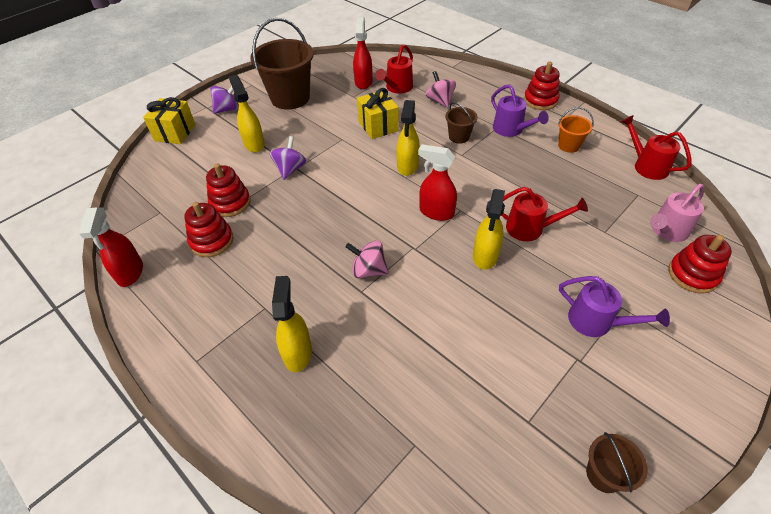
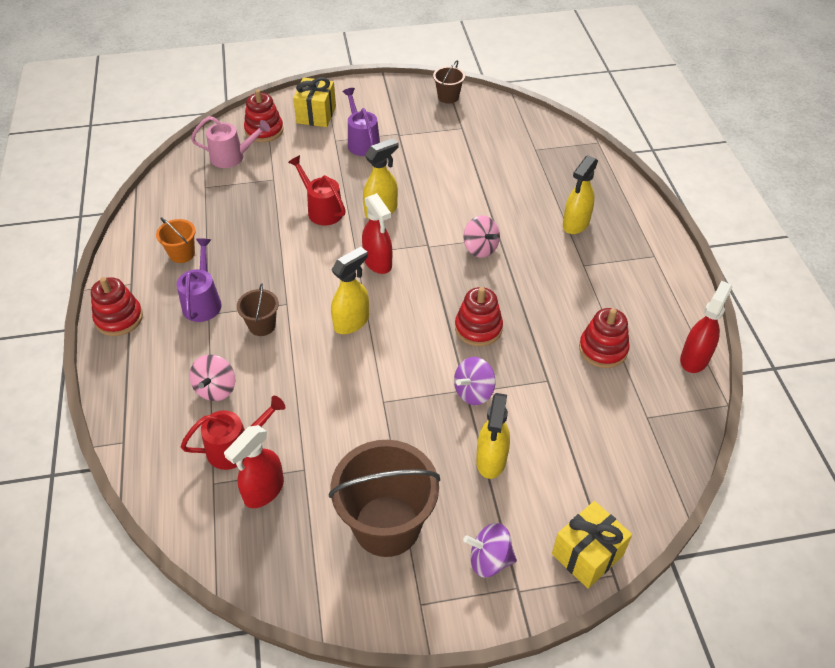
camera: 145 degrees left, 0 degrees up
(230, 203) = (564, 384): red stacking toy -> red stacking toy (478, 328)
(378, 126) = (326, 395): yellow gift -> yellow gift (316, 115)
(646, 165) = (157, 201): red watering can -> none

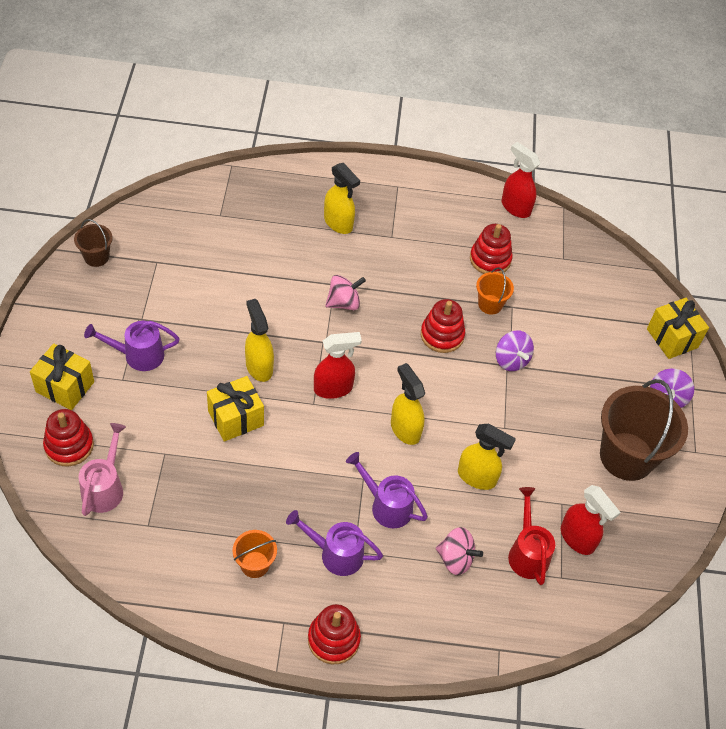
camera: 80 degrees left, 5 degrees up
(262, 325) = (386, 505): brown bucket -> purple watering can
(321, 209) = (236, 418): red watering can -> yellow gift
(491, 460) = (581, 369): yellow spray bottle -> yellow spray bottle (477, 477)
(540, 360) = (490, 304): none -> orange bucket

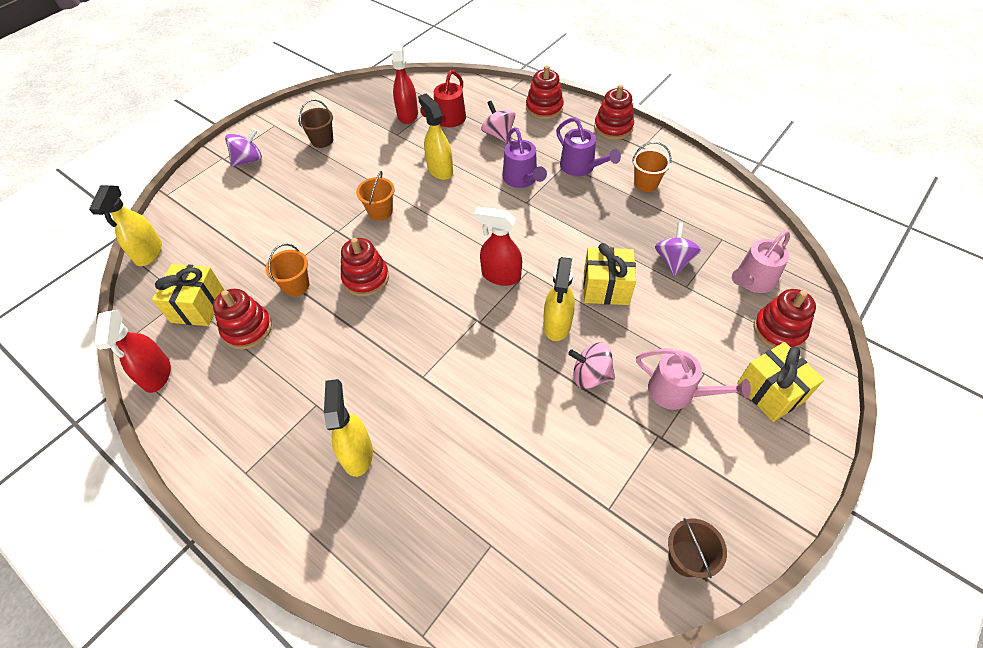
camera: 140 degrees left, 0 degrees up
(137, 355) = (678, 392): purple watering can -> pink watering can
(343, 303) = (429, 351): pink spinning top -> pink spinning top (590, 375)
(405, 429) = (465, 220): yellow spray bottle -> yellow spray bottle (148, 253)
(434, 632) = (544, 108): none -> red stacking toy
(489, 401) = (380, 212): none -> orange bucket
(511, 360) = (330, 233): purple spinning top -> purple spinning top (673, 261)
(626, 456) = (322, 140): brown bucket -> brown bucket, size x0.48
(672, 338) = (188, 194): yellow gift -> yellow gift (198, 306)

